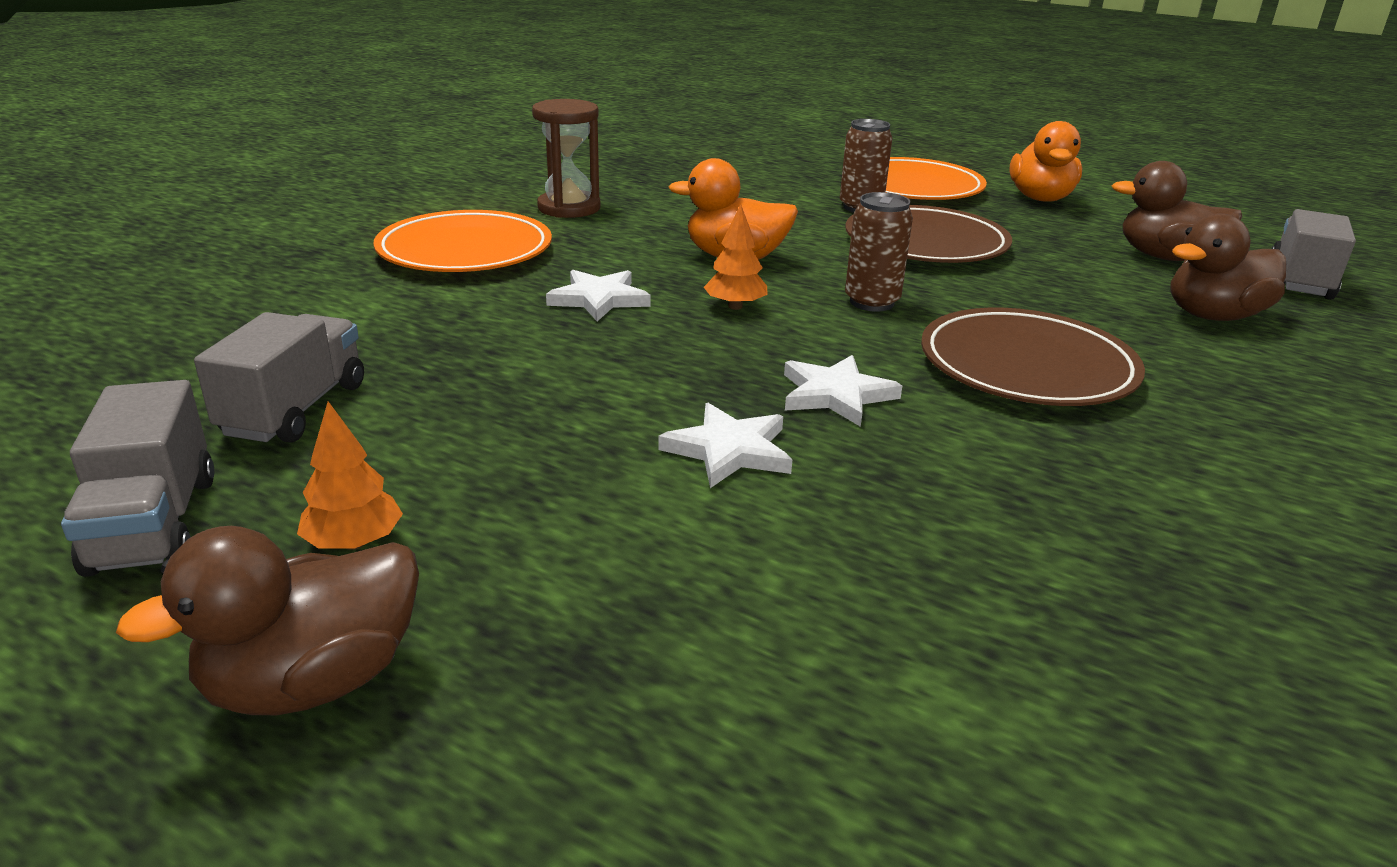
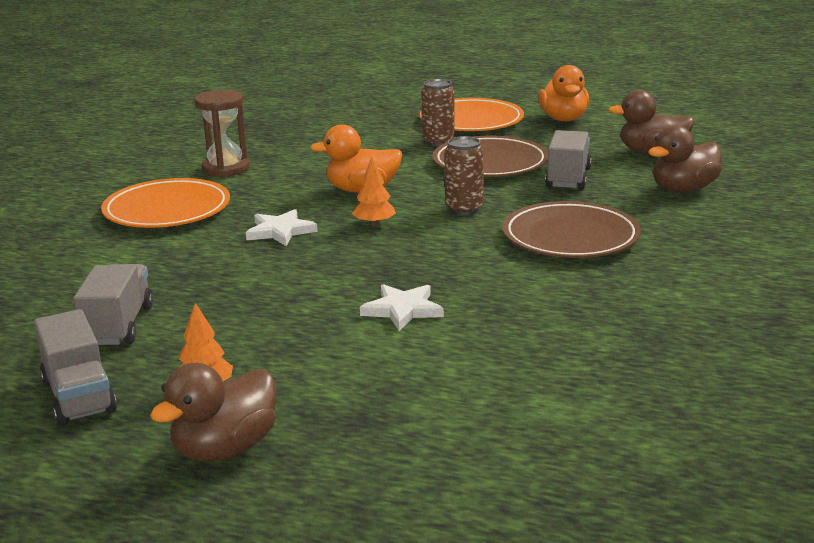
camera: 10 degrees left, 5 degrees down
(836, 395) = (457, 270): white star -> none
(1299, 281) = (737, 159): grey truck -> grey truck (568, 178)

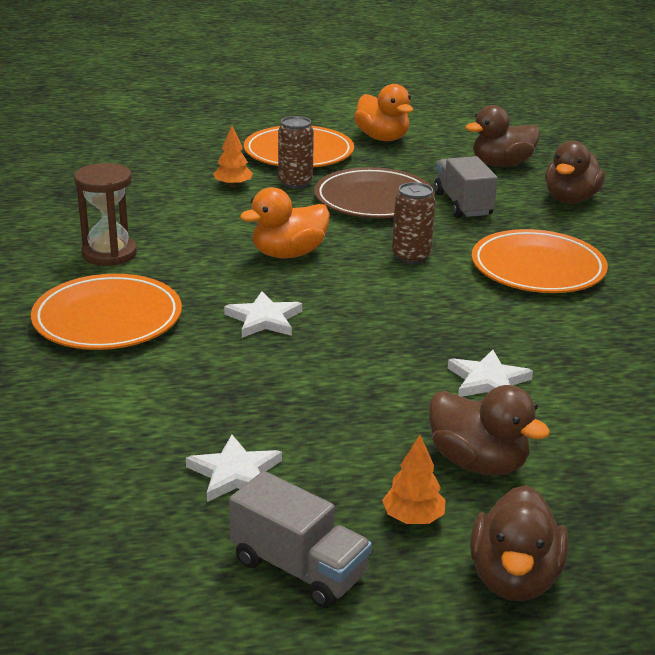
camera: 30 degrees left, 5 degrees up
(119, 326) = (235, 473): grey truck -> white star
(310, 364) = (478, 463): none -> brown duck
(374, 224) = (347, 291): orange tree -> orange tree (233, 185)
(570, 237) = (537, 268): brown plate -> orange plate

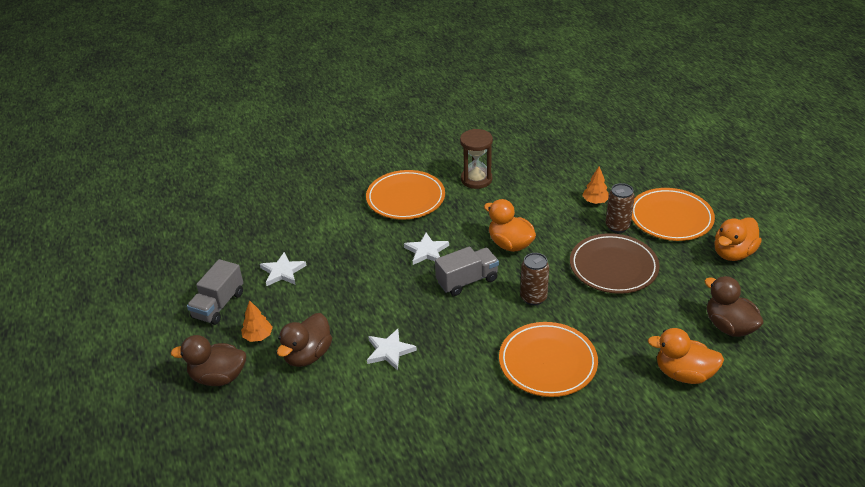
camera: 80 degrees right, 10 degrees up
(463, 204) = (634, 313): grey truck -> grey truck (467, 281)
(570, 199) = (683, 374): brown duck -> orange duck

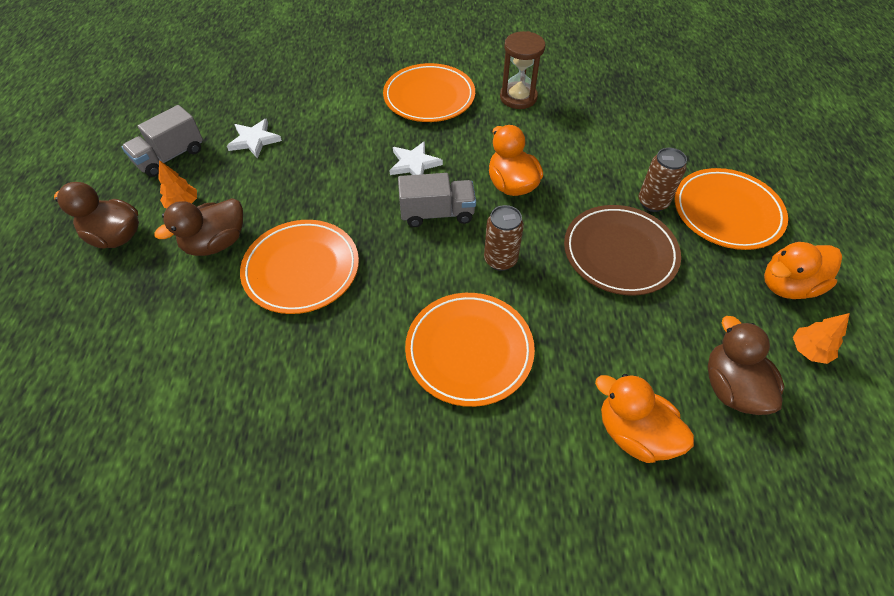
camera: 20 degrees right, 15 degrees up
(389, 351) = (301, 269): white star -> orange plate
(595, 201) = (642, 163): orange tree -> orange tree (809, 350)

